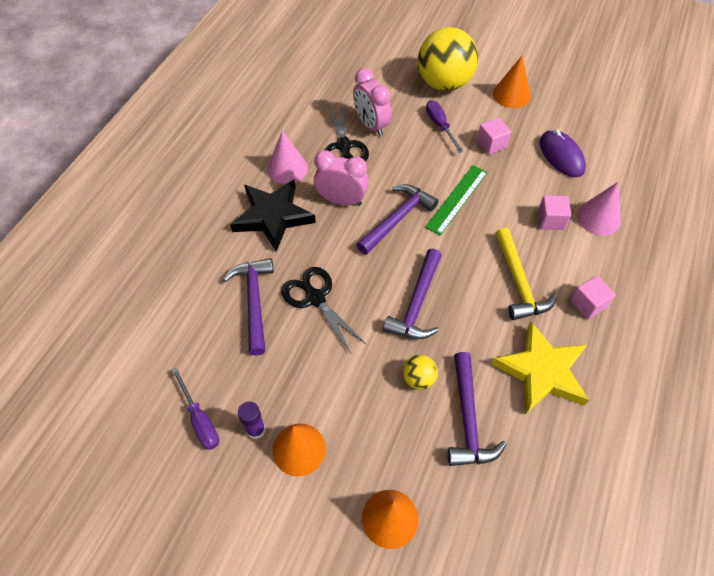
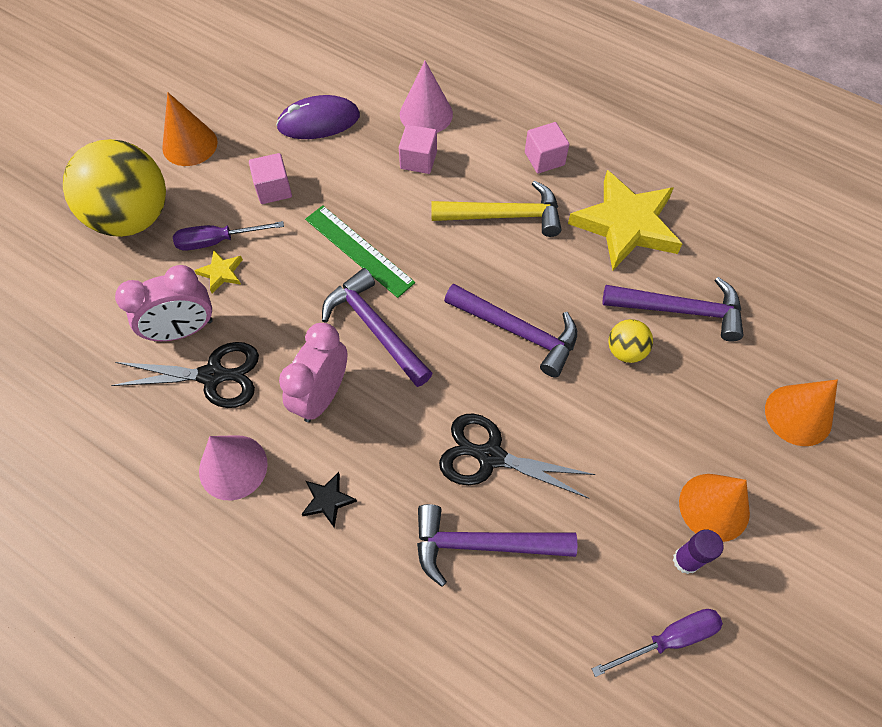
camera: 80 degrees left, 5 degrees up
(273, 216) = (328, 500): black star -> black star, size x0.41
(315, 298) = (490, 456): black scissors -> black scissors turned 45 degrees clockwise
(417, 133) = (221, 273): none -> yellow star

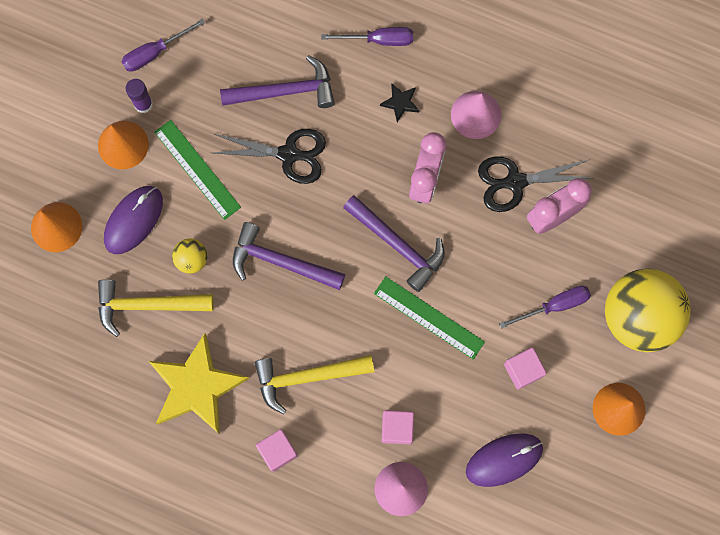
camera: 170 degrees right, 15 degrees up
(221, 273) = (540, 274): yellow star -> none
(335, 599) = (379, 40): none -> purple screwdriver
(613, 457) = (197, 169): none -> green ruler
(680, 310) = (147, 305): purple hammer -> yellow hammer
(698, 407) = (133, 220): none -> purple mouse

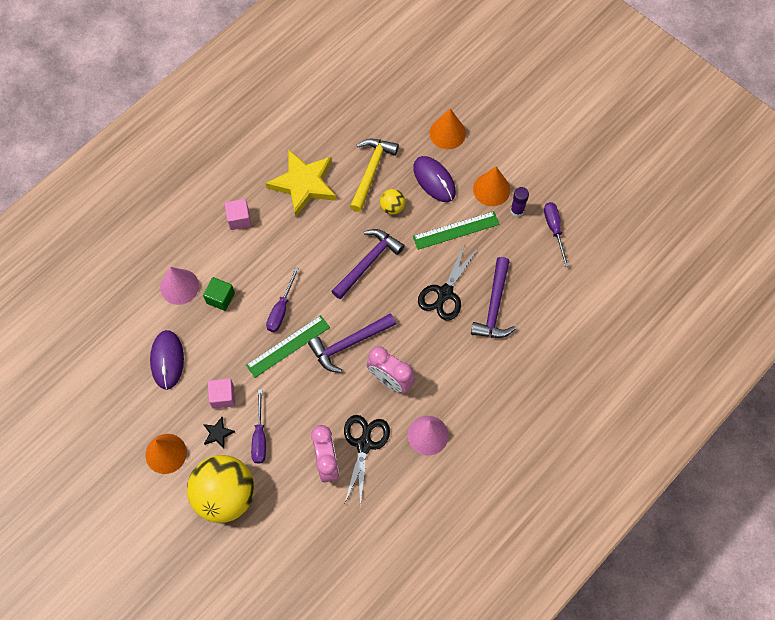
camera: 110 degrees right, 10 degrees down
(307, 377) = (280, 253): yellow hammer -> none
(379, 40) = (512, 385): purple screwdriver -> purple screwdriver (281, 309)
(397, 428) = (220, 298): pink cube -> green cube
(400, 103) = (457, 383): black star -> black star (218, 433)

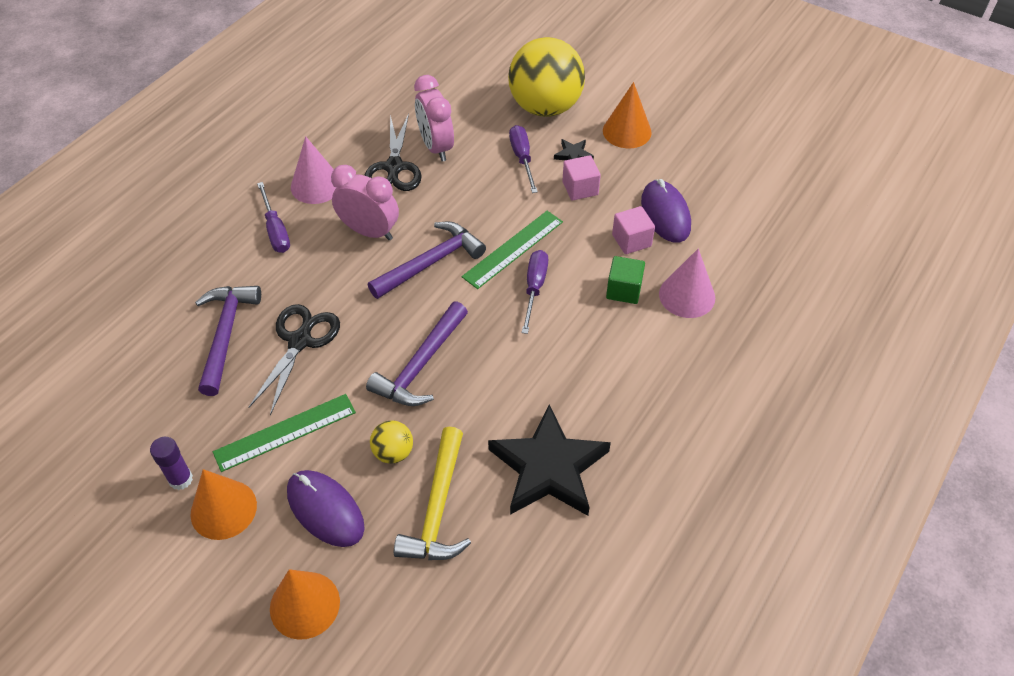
camera: 170 degrees right, 15 degrees down
(239, 219) = (635, 397): pink cube -> pink cube (631, 240)
(304, 184) = (548, 468): yellow star -> black star
(554, 229) = (120, 458): purple screwdriver -> purple screwdriver (275, 230)

